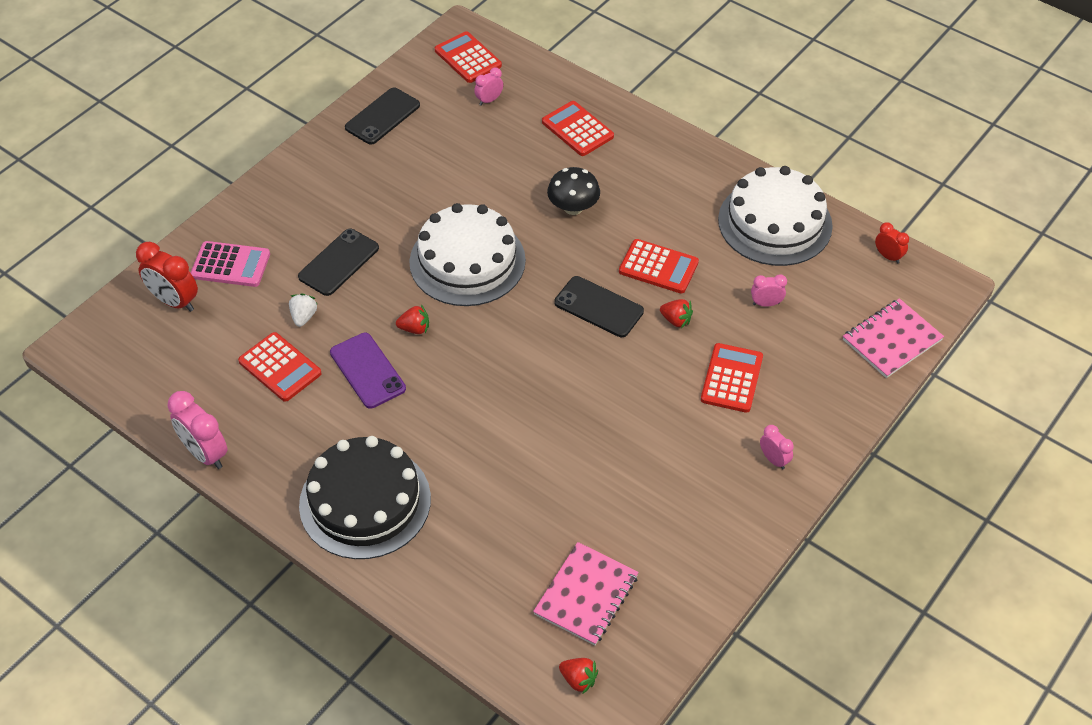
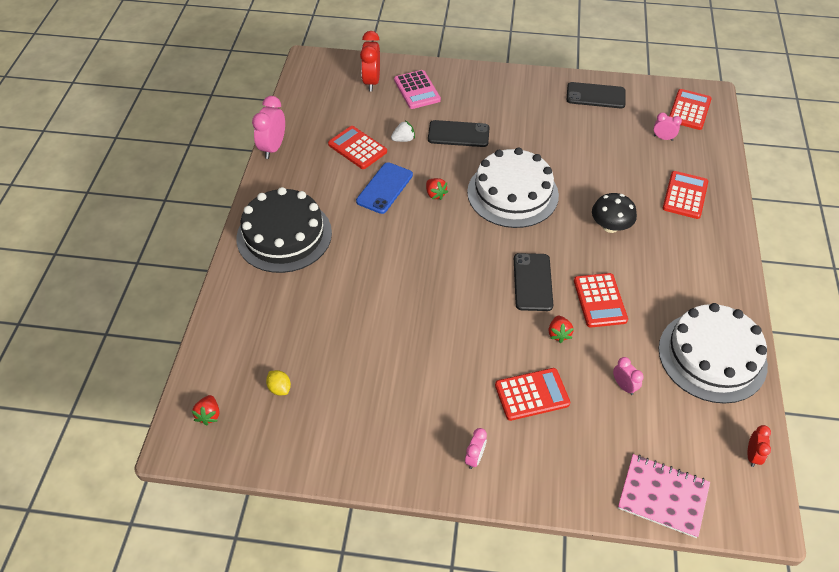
camera: 60 degrees right, 0 degrees up
(280, 367) = (357, 148): red calculator -> red calculator turned 120 degrees clockwise
(367, 371) = (384, 188): purple phone -> blue phone
(586, 595) = (279, 388): pink notebook -> yellow lemon

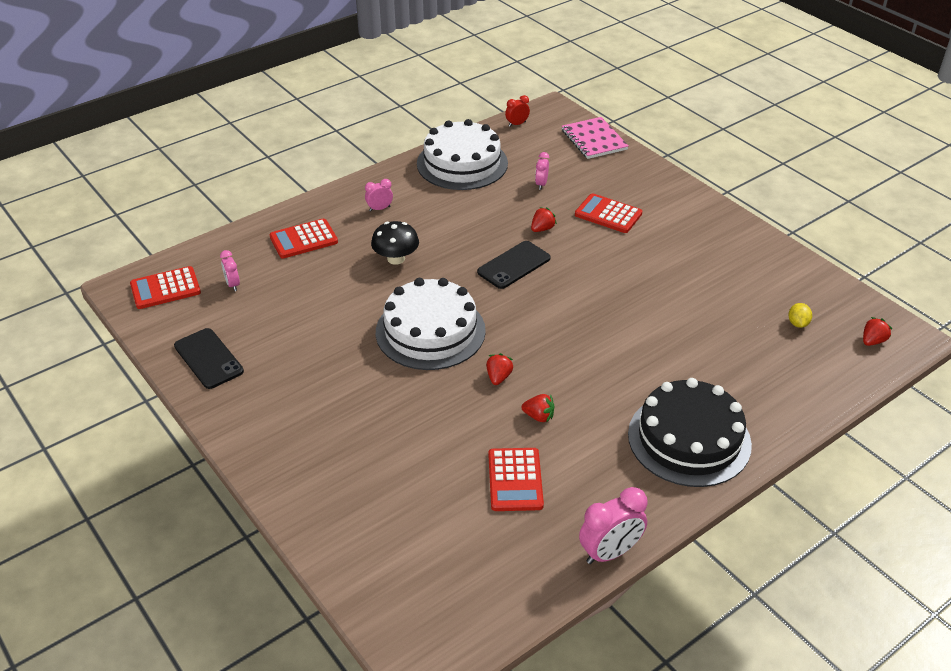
camera: 135 degrees left, 10 degrees down
(371, 82) = (393, 559): red clock -> none
(384, 188) = (539, 416): blue phone -> red strawberry
(403, 139) = (455, 454): white strawberry -> none
(417, 90) = (360, 504): pink calculator -> none
(458, 134) = (394, 418): black phone -> none
(474, 458) = (687, 211): pink clock -> pink clock (379, 209)
(600, 300) = (483, 227): red calculator -> none

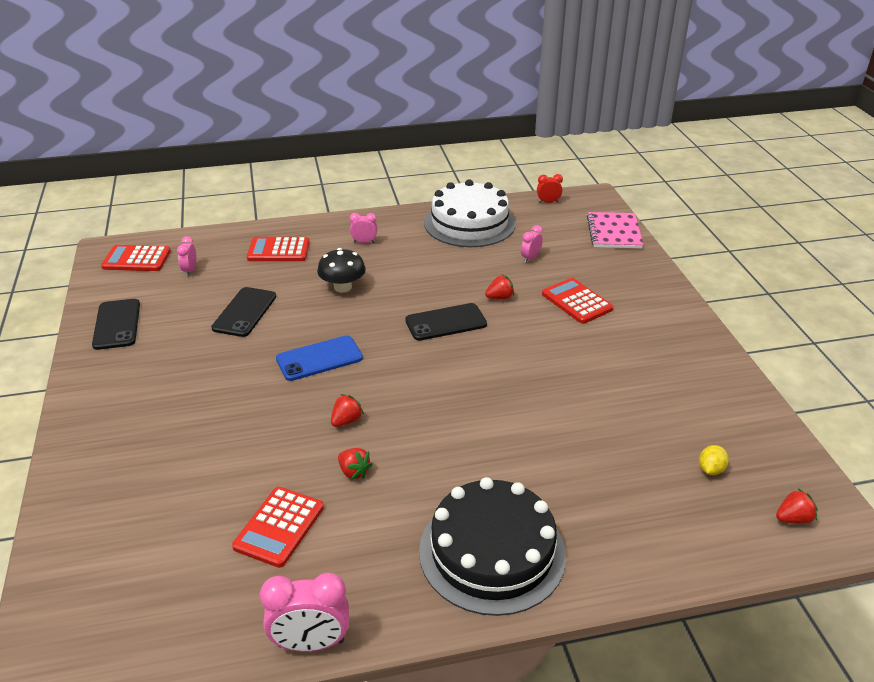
camera: 25 degrees right, 5 degrees down
(324, 309) = (244, 312): none -> black phone
(430, 331) = (319, 358): white cake -> blue phone

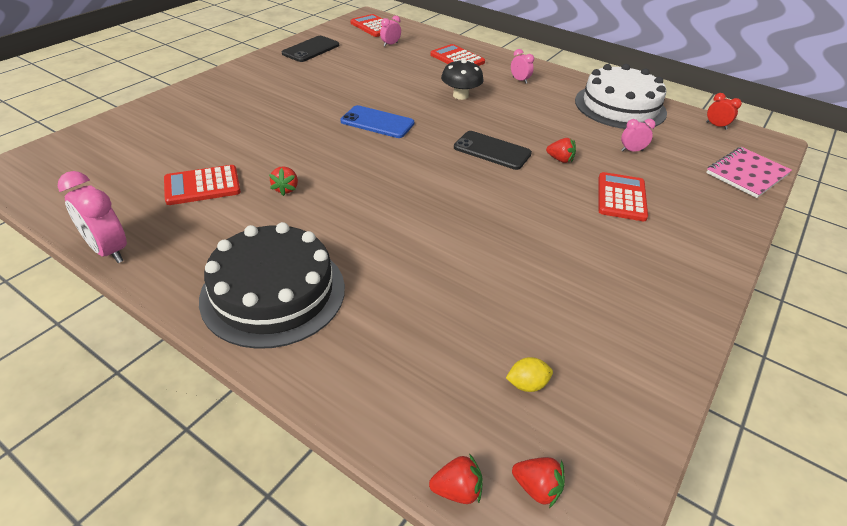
camera: 45 degrees right, 5 degrees up
(244, 312) = (381, 78): black phone -> none
(346, 421) = (331, 162): red strawberry -> red strawberry (457, 490)

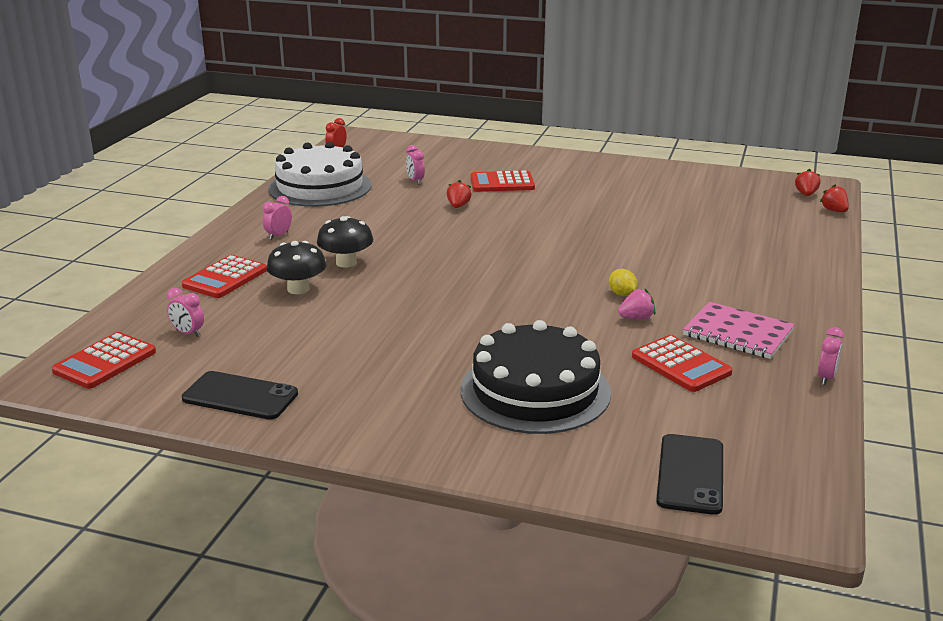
camera: 105 degrees left, 15 degrees down
(108, 250) = (826, 378): pink clock -> pink clock, size x0.56
(273, 292) = (772, 288): black cake -> black cake (535, 391)
(286, 189) = (636, 318): red strawberry -> pink strawberry
(377, 122) = (454, 298): blue phone -> none
(427, 76) = (298, 289): none -> black mushroom
(492, 151) = (467, 234): black phone -> black phone (690, 474)
(527, 384) = (742, 201): yellow lemon -> yellow lemon (621, 294)
(747, 174) = (422, 145): pink notebook -> pink notebook (738, 333)

